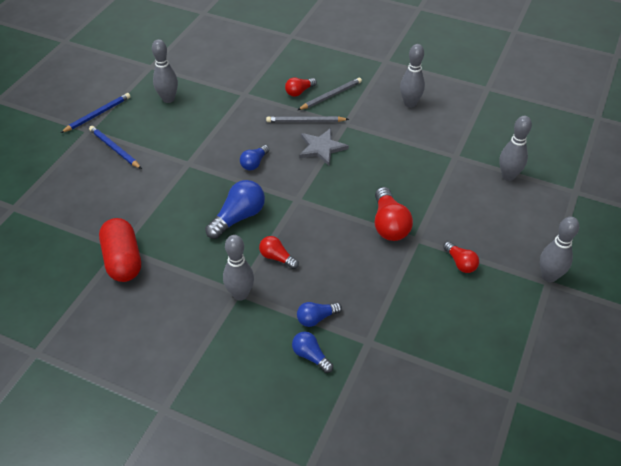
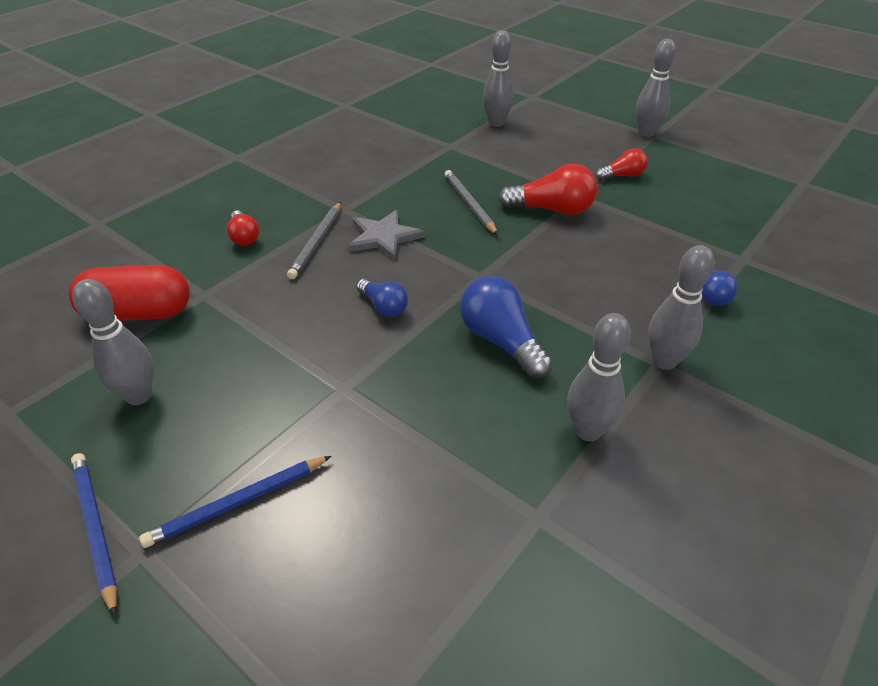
camera: 75 degrees left, 5 degrees down
(123, 260) = (572, 513): red capsule -> red capsule (138, 313)
(277, 258) = (594, 313): red light bulb -> none
(310, 356) = (772, 309): blue light bulb -> none
(330, 96) = (275, 211): grey pencil -> grey pencil (469, 204)
(410, 103) = (337, 155): grey bowling pin -> grey bowling pin (587, 431)

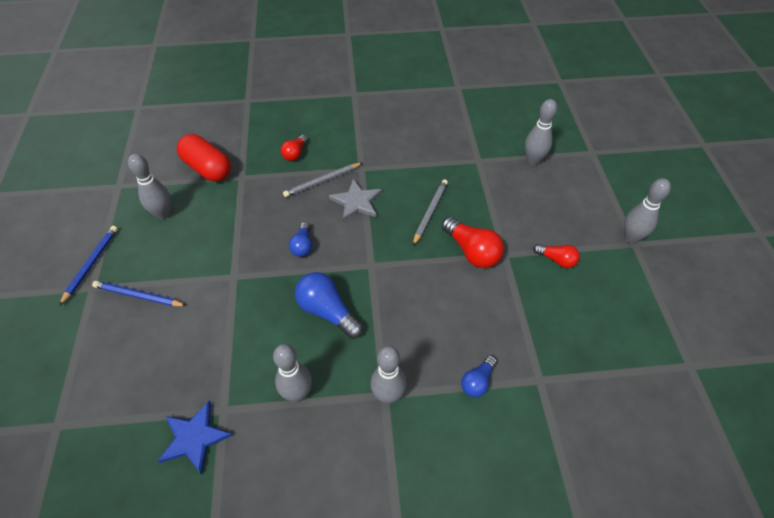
camera: 45 degrees right, 10 degrees up
(501, 341) = (327, 311): blue light bulb -> blue light bulb turned 60 degrees counterclockwise
(551, 573) = (194, 437): none -> blue star

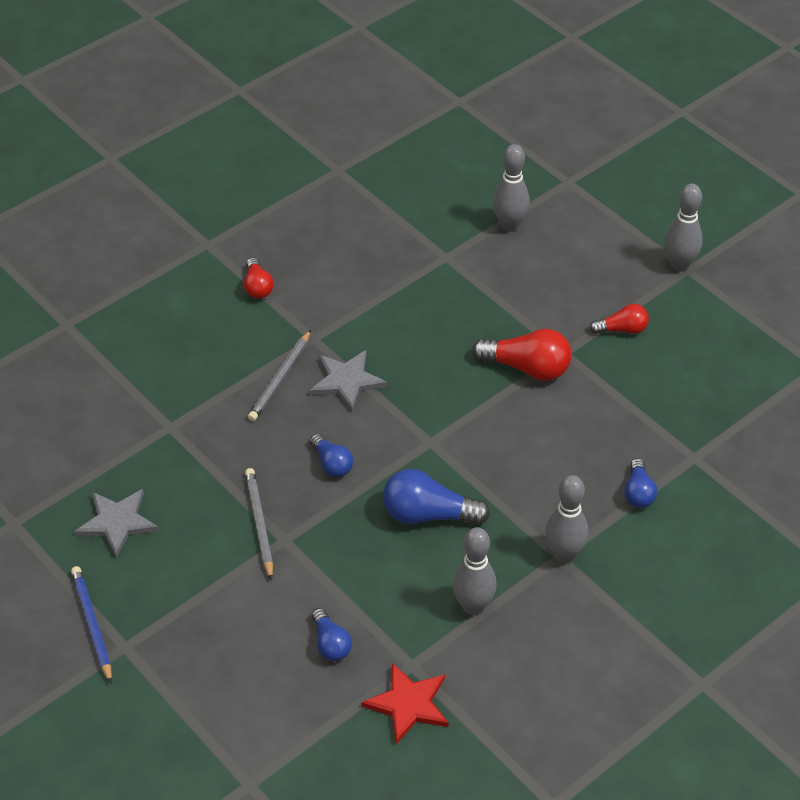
camera: 35 degrees left, 5 degrees down
(138, 296) = (194, 622): blue pencil -> none
(163, 214) = (117, 522): grey bowling pin -> grey star
(192, 361) = (330, 644): none -> blue light bulb
(194, 437) = (408, 704): blue star -> red star
(207, 168) = (113, 440): red capsule -> none
(295, 153) = (210, 362): red light bulb -> red light bulb (257, 287)
(430, 212) = (443, 349): grey pencil -> grey pencil (259, 524)

